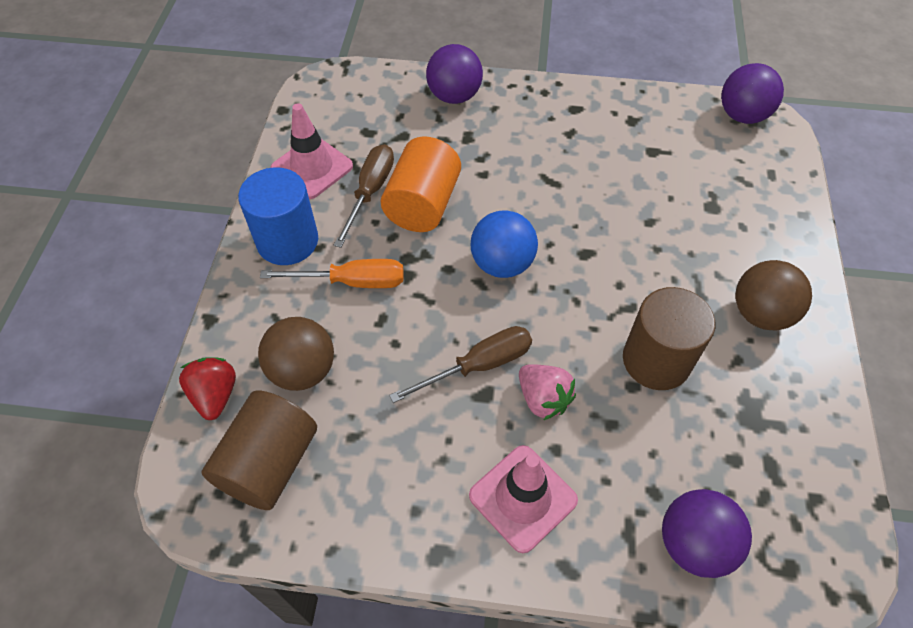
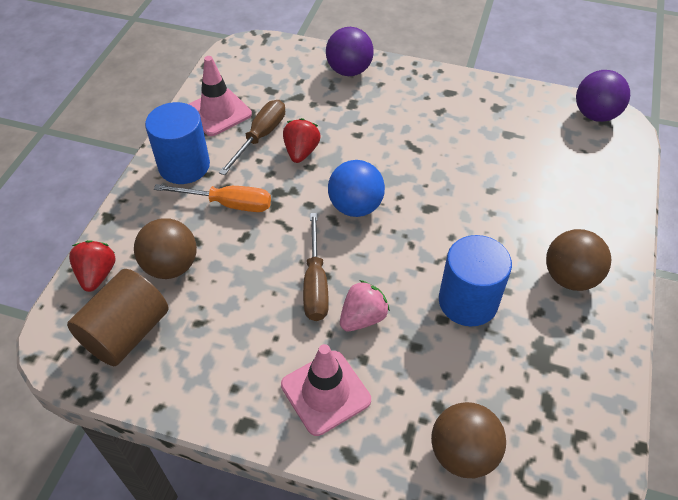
camera: 10 degrees right, 5 degrees down
(423, 204) = (301, 152): orange cylinder -> red strawberry
(478, 365) = (315, 283): brown screwdriver -> brown screwdriver turned 105 degrees clockwise
(543, 399) = (363, 318): pink strawberry -> pink strawberry turned 105 degrees counterclockwise
(656, 360) = (468, 301): brown cylinder -> blue cylinder
(694, 543) = (463, 453): purple ball -> brown ball

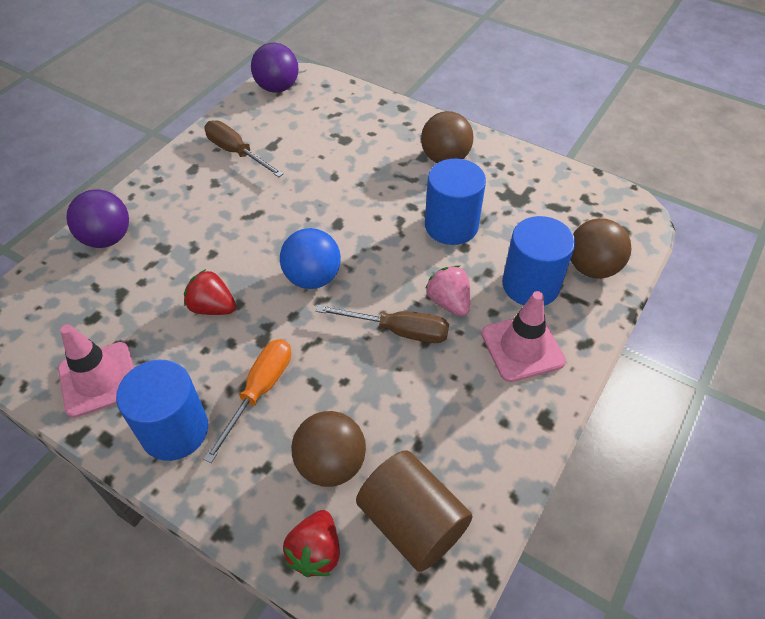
camera: 75 degrees left, 0 degrees up
(97, 275) = (315, 552): red strawberry -> red strawberry turned 90 degrees counterclockwise
(260, 137) = (168, 341): brown screwdriver -> brown screwdriver (236, 152)
(412, 390) = (530, 285): none -> blue cylinder

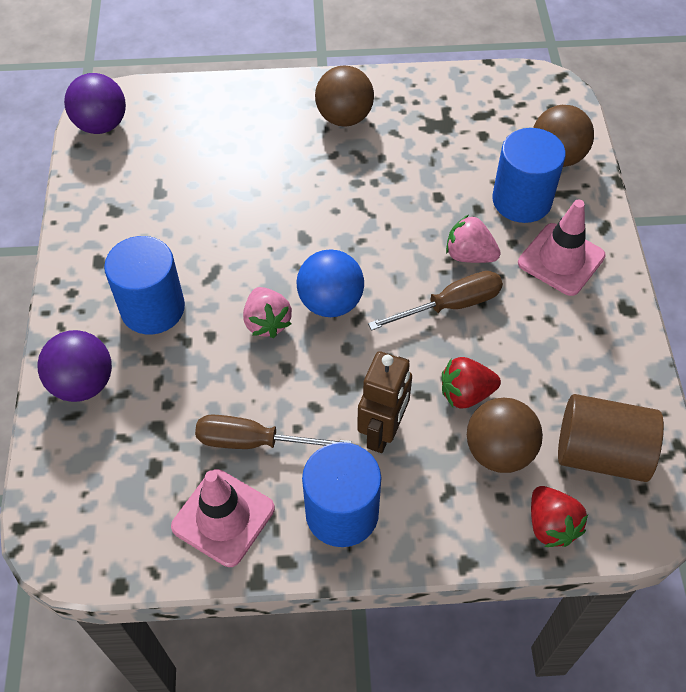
camera: 35 degrees left, 5 degrees up
(212, 307) = (264, 385): red strawberry -> red strawberry (466, 393)
(236, 152) = (129, 219): brown screwdriver -> brown screwdriver (254, 442)
(256, 266) = (267, 322): none -> pink strawberry
(260, 391) = (383, 431): orange screwdriver -> brown robot
(451, 225) = (409, 182): blue cylinder -> blue cylinder (153, 308)

